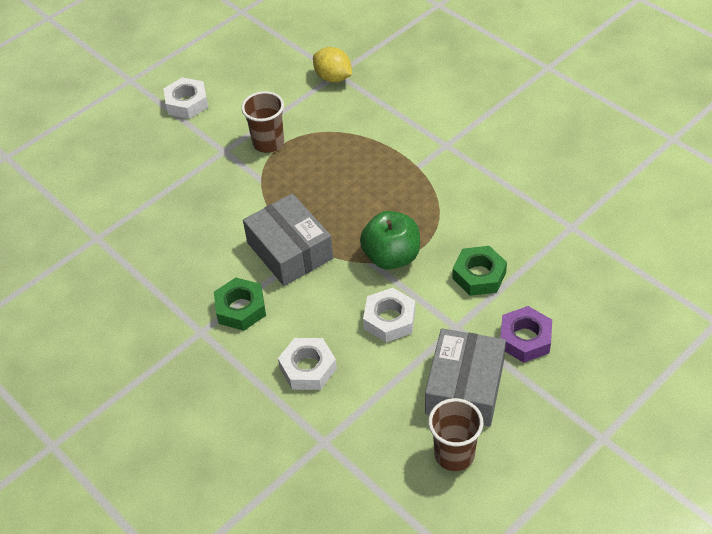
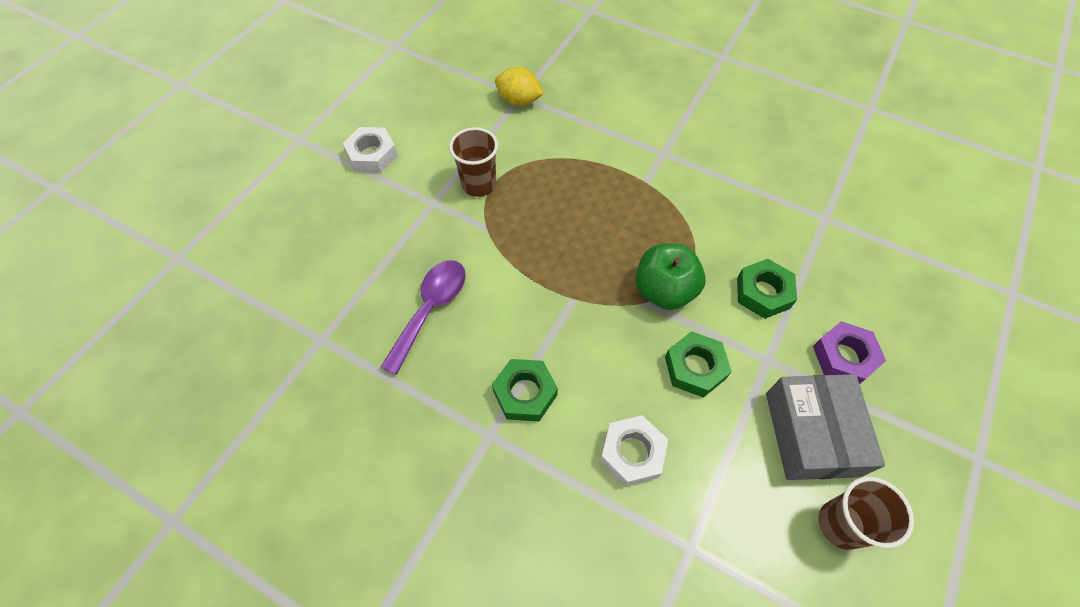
camera: 20 degrees left, 10 degrees up
(190, 232) = (431, 309): none -> purple spoon
(290, 250) = (552, 307): grey box -> none
(389, 319) = (695, 367): white nut -> green nut

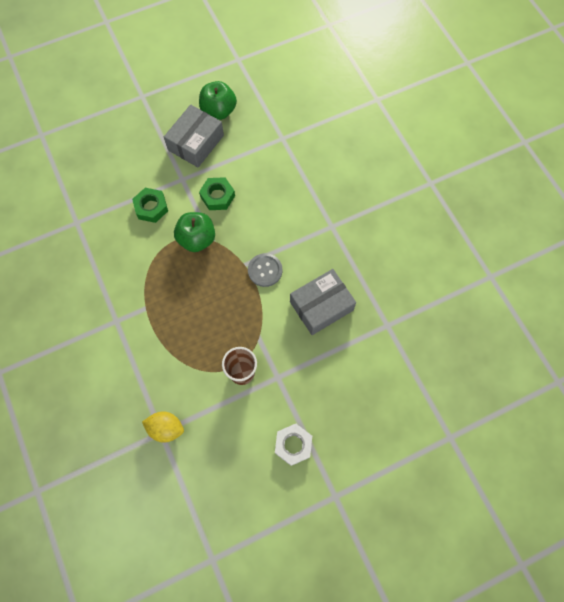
camera: 145 degrees left, 10 degrees up
(431, 309) = (321, 306): purple spoon -> grey box
(519, 101) = (166, 428): yellow lemon -> yellow lemon turned 45 degrees counterclockwise
(525, 393) = (303, 234): green nut -> none
(540, 307) = (265, 270): none -> grey button
(632, 453) = (276, 181): white nut -> none
(841, 524) = (219, 111): brown cup -> green apple
(844, 357) = (148, 159): purple nut -> none

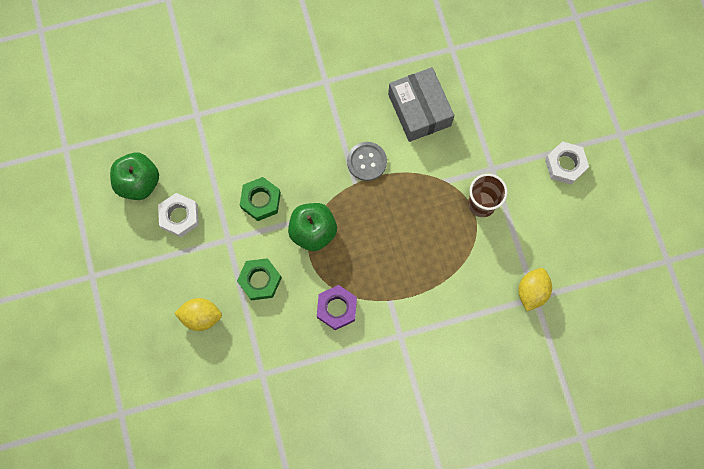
camera: 80 degrees left, 5 degrees up
(118, 172) = (201, 316): none -> yellow lemon
(134, 268) = (337, 308): none -> purple nut
(196, 143) = (179, 216): grey box -> white nut

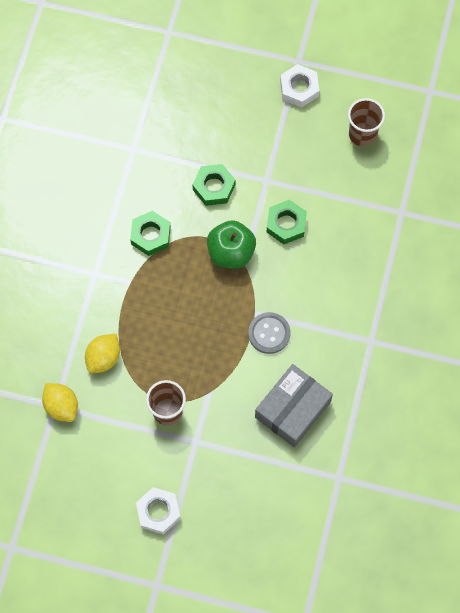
camera: 120 degrees right, 5 degrees down
(139, 183) = (362, 134): green apple -> brown cup
(179, 216) = (311, 152): white nut -> white nut (299, 88)
(201, 316) = (211, 126): yellow lemon -> yellow lemon (103, 358)
(337, 308) = (150, 235): purple nut -> green nut
(419, 110) = (292, 409): grey box -> grey box turned 60 degrees counterclockwise

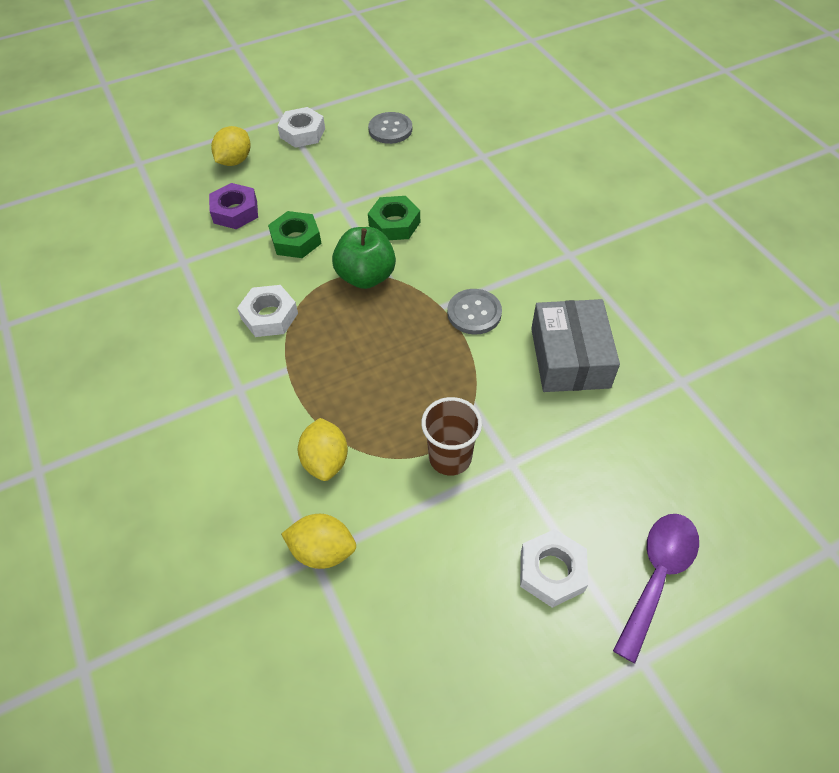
camera: 40 degrees left, 15 degrees down
(150, 235) = (269, 316): green nut -> white nut
(196, 130) = (235, 211): none -> purple nut
(206, 558) = (657, 575): none -> purple spoon
(232, 80) = (235, 161): none -> yellow lemon
(362, 134) = (390, 129): brown cup -> grey button

